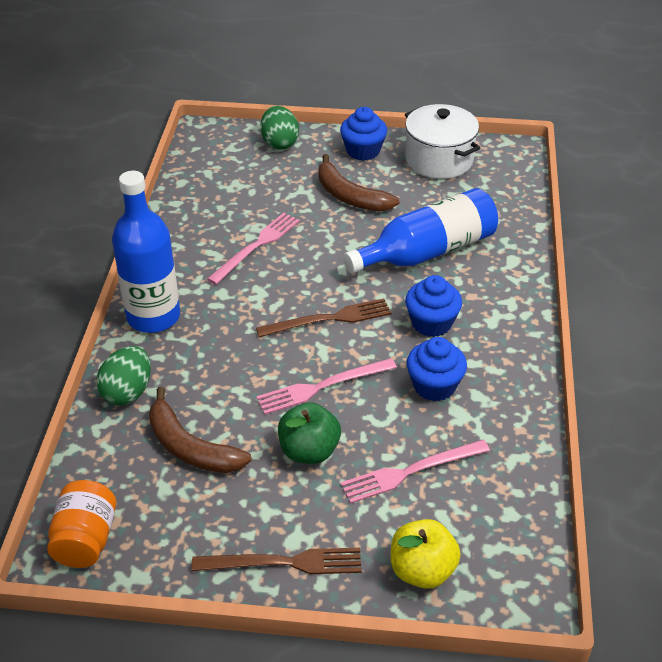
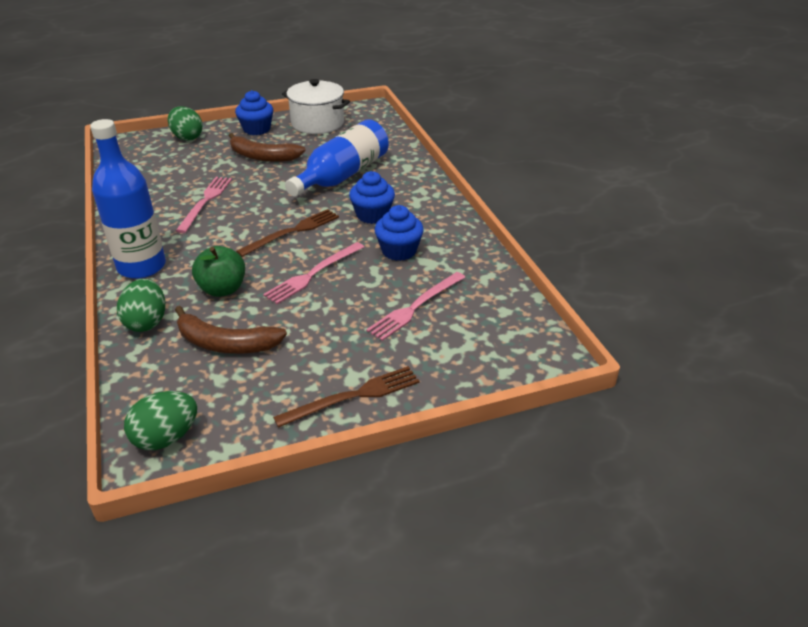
camera: 25 degrees left, 5 degrees down
(86, 539) = (166, 437): orange jar -> green egg
(309, 451) = (328, 317): green apple -> green apple (222, 289)
(422, 570) = (464, 365): yellow apple -> none

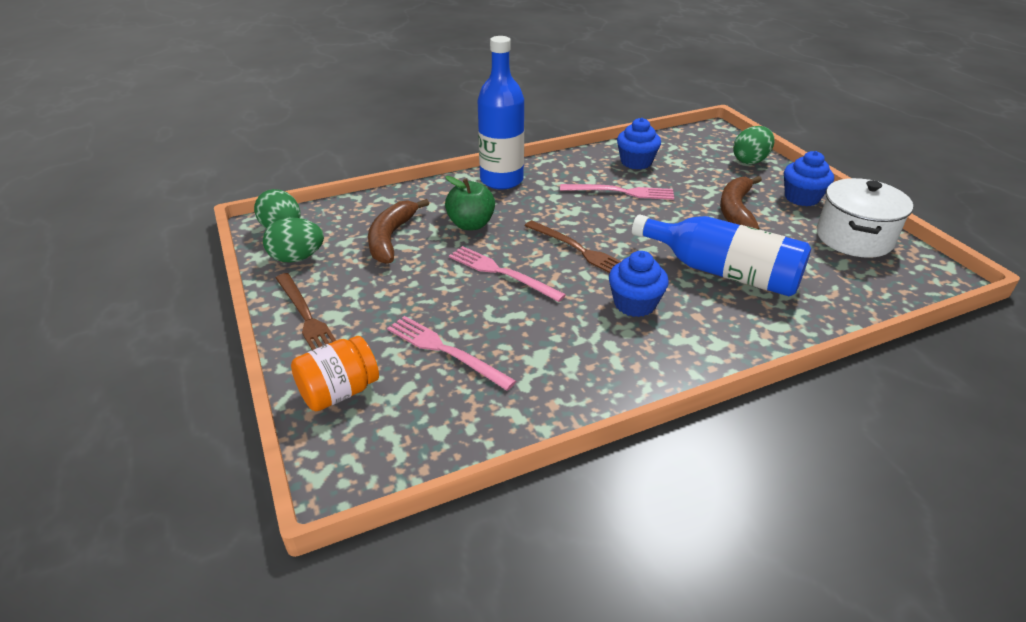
camera: 85 degrees right, 0 degrees up
(147, 322) = (422, 197): green egg -> green egg (297, 258)
(399, 251) = (559, 331): blue cupcake -> blue cupcake (636, 162)
(461, 365) = (339, 392): none -> orange jar

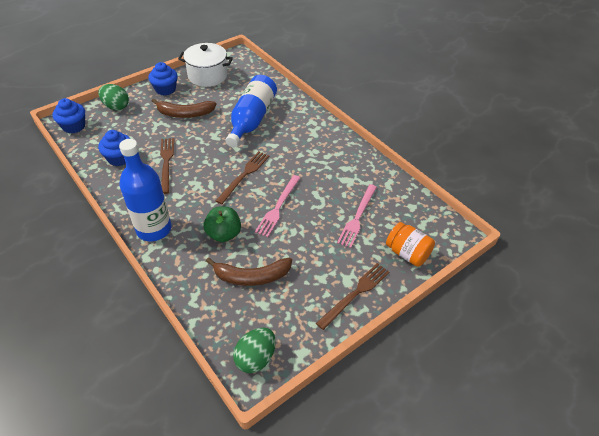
camera: 105 degrees left, 10 degrees up
(297, 258) = (293, 328): green egg -> none
(621, 192) = (166, 163): pink fork -> brown fork
(634, 304) = (291, 149): blue cupcake -> blue cupcake (74, 126)

